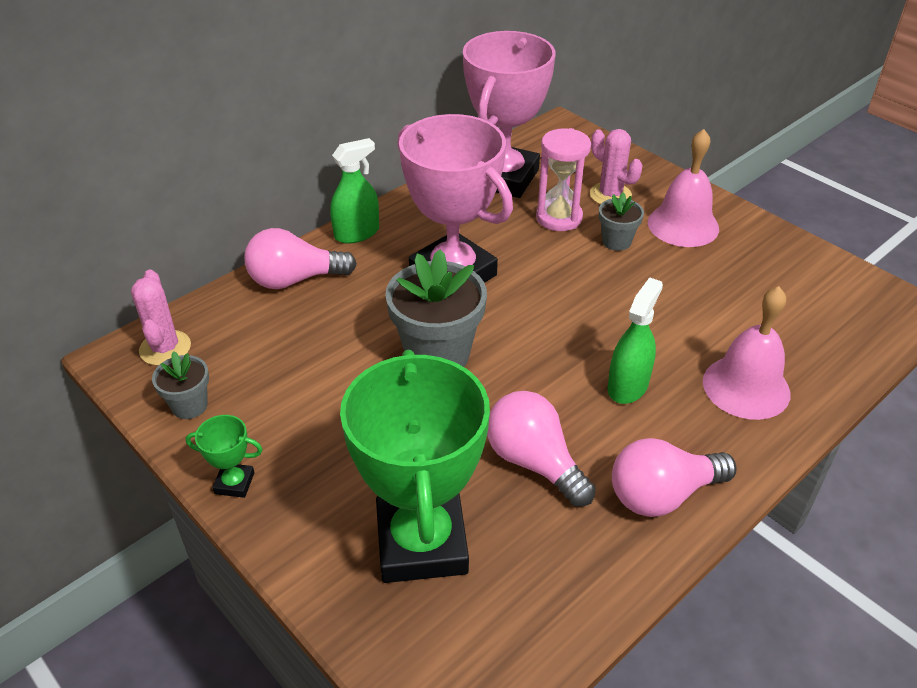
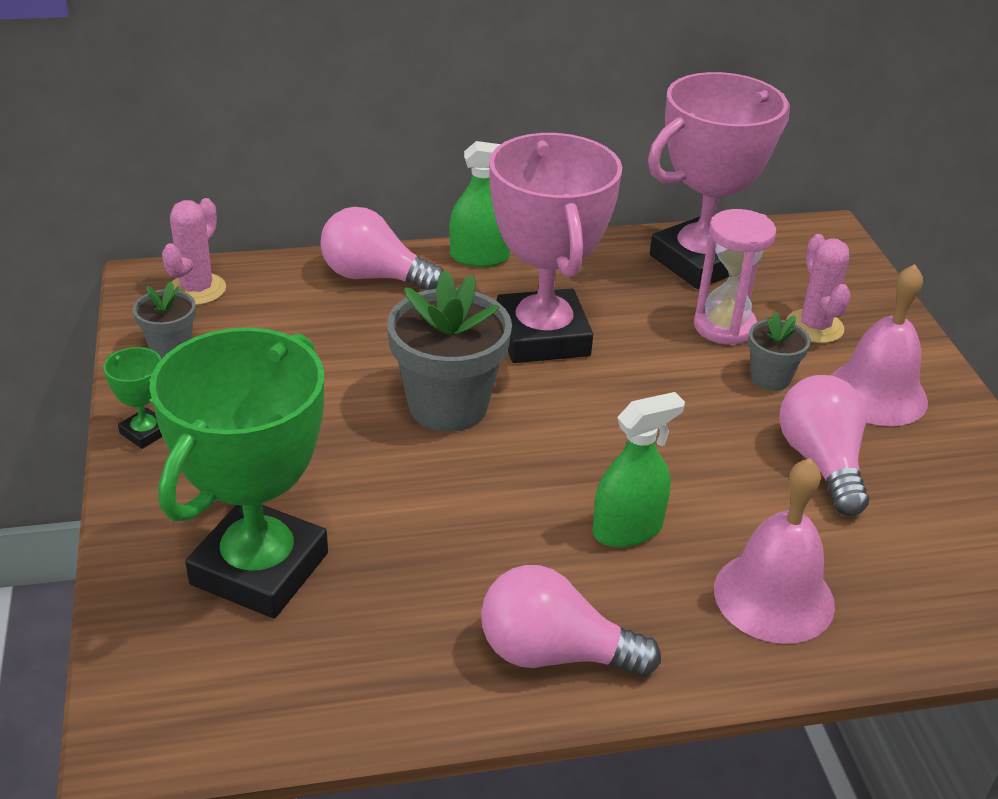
camera: 30 degrees right, 5 degrees down
(534, 462) = (445, 553): pink light bulb -> pink light bulb (821, 462)

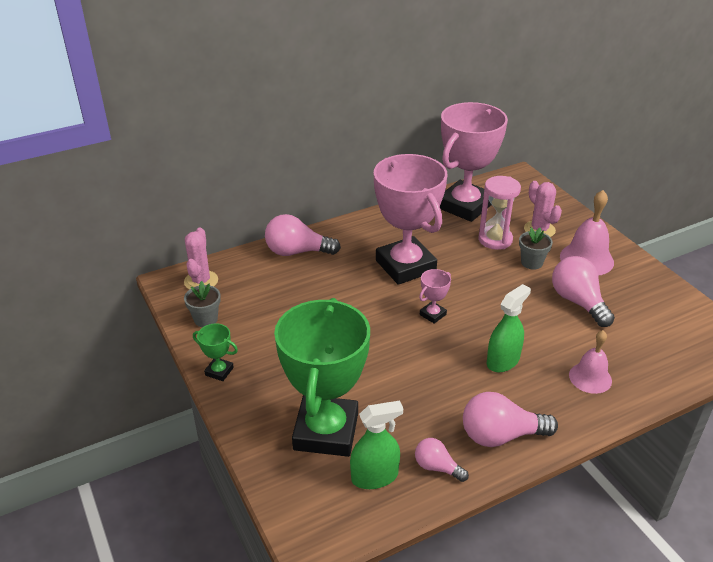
camera: 15 degrees left, 0 degrees up
(412, 676) = (437, 467): none -> pink light bulb
(448, 406) = (376, 316): grey flower pot -> none
(480, 257) = (348, 228): green spray bottle -> green spray bottle (374, 477)
(545, 424) = (433, 314): none -> pink trophy
(774, 596) = (590, 378): pink bell -> pink bell, size x0.66

